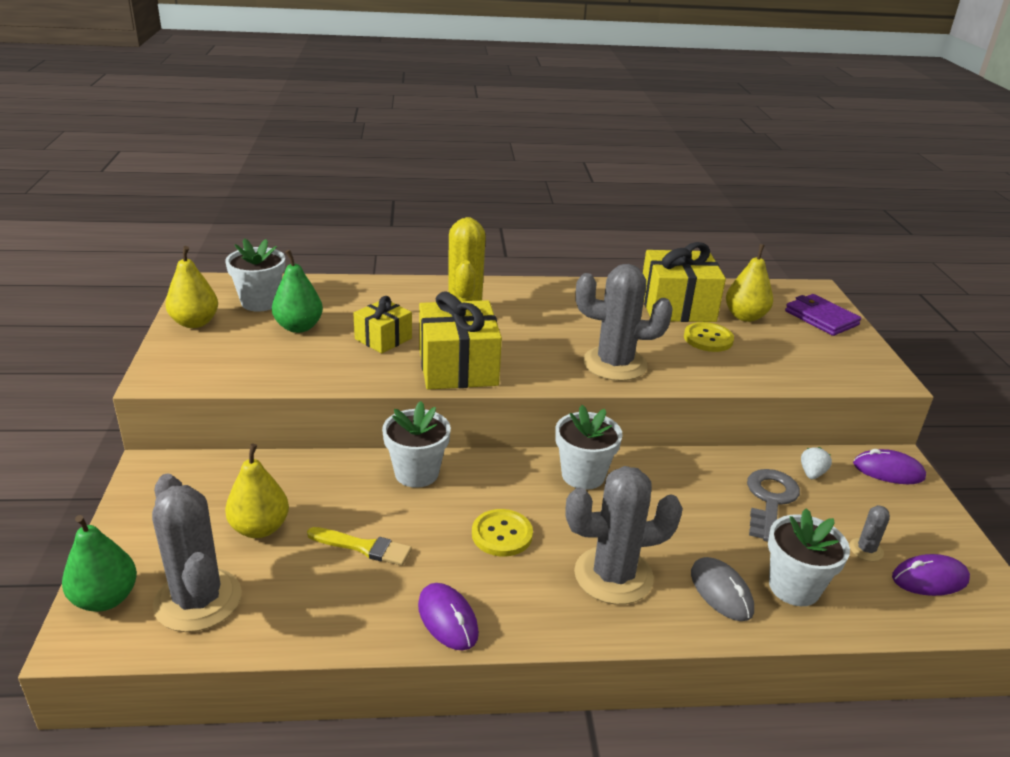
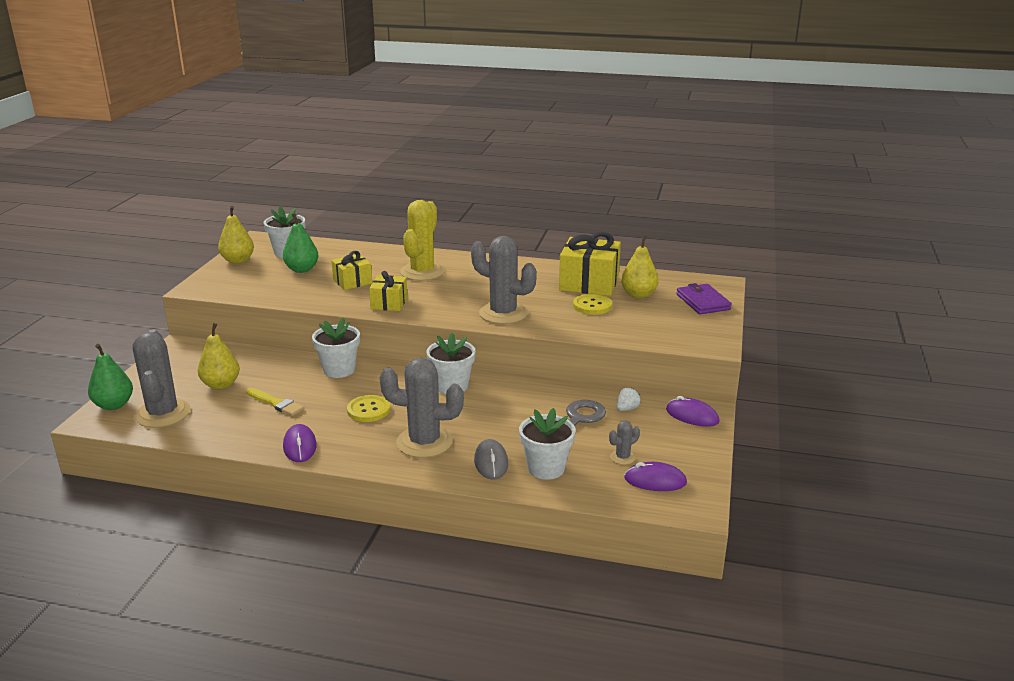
camera: 20 degrees right, 5 degrees down
(458, 367) = (389, 303): yellow gift -> yellow gift, size x0.58

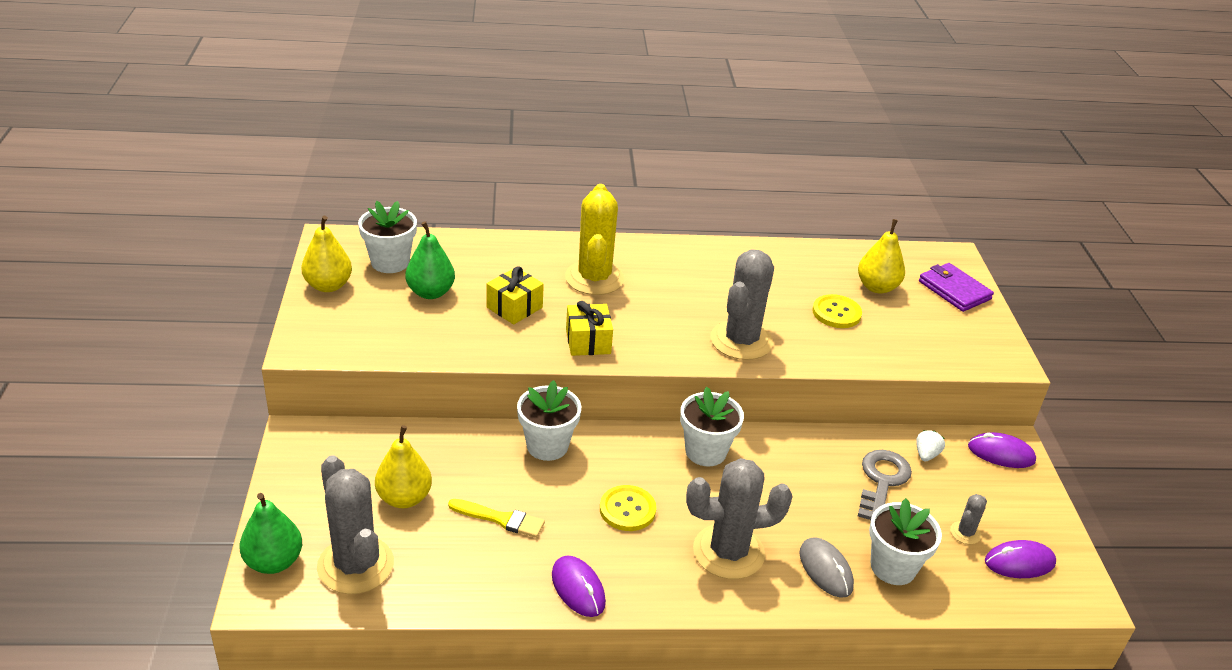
camera: 20 degrees left, 10 degrees up
(503, 313) = (741, 341): grey cactus -> grey cactus turned 75 degrees counterclockwise
(589, 283) = (809, 274): yellow gift -> none

